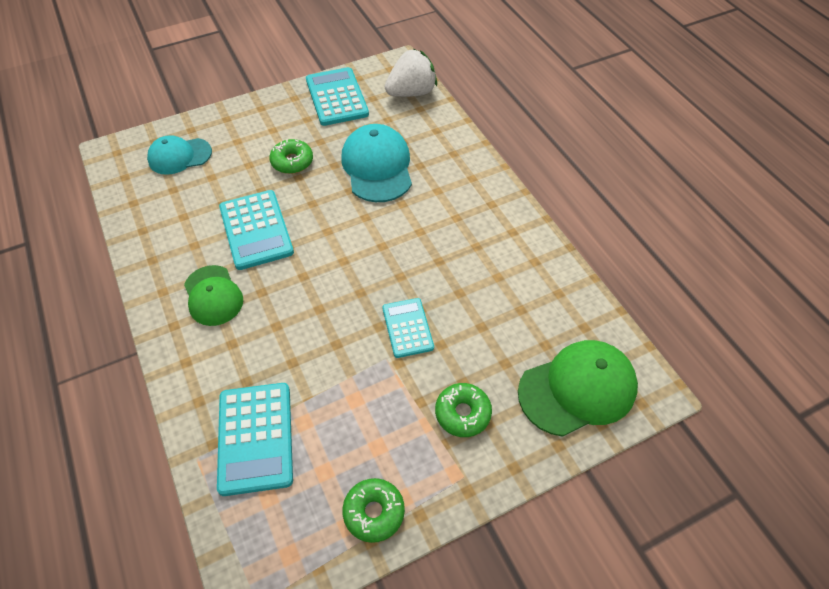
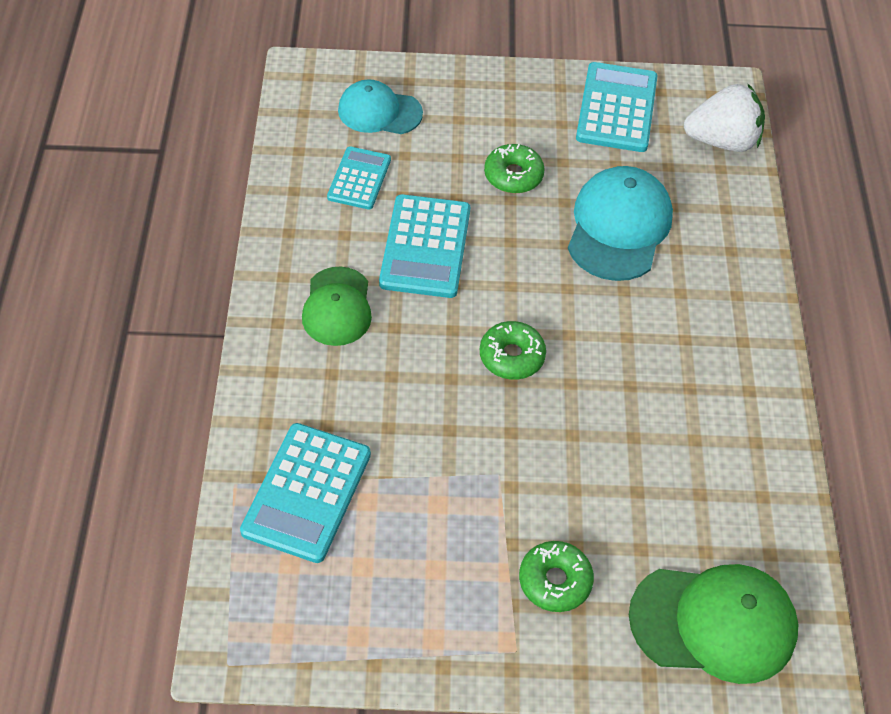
camera: 25 degrees right, 0 degrees up
(374, 512) = (394, 637): green donut -> green donut (511, 356)
(407, 328) = (544, 450): turquoise calculator -> turquoise calculator (359, 178)

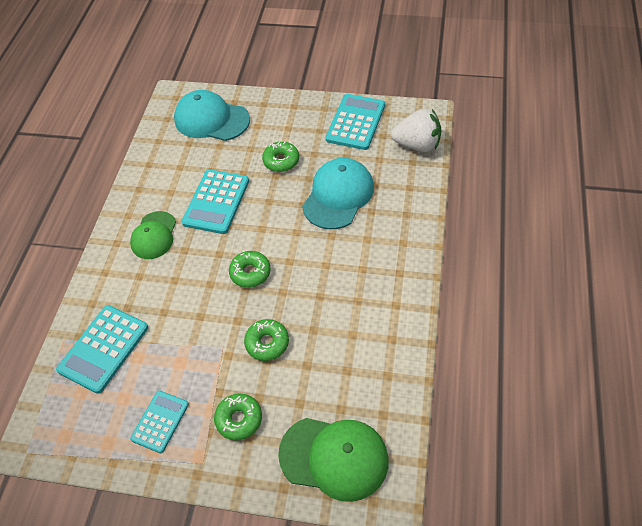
camera: 15 degrees right, 0 degrees up
(359, 178) = (188, 159): turquoise calculator -> turquoise calculator (160, 421)
(379, 112) = (211, 119): turquoise cap -> turquoise cap, size x1.52
(567, 463) = (267, 343): none -> green donut

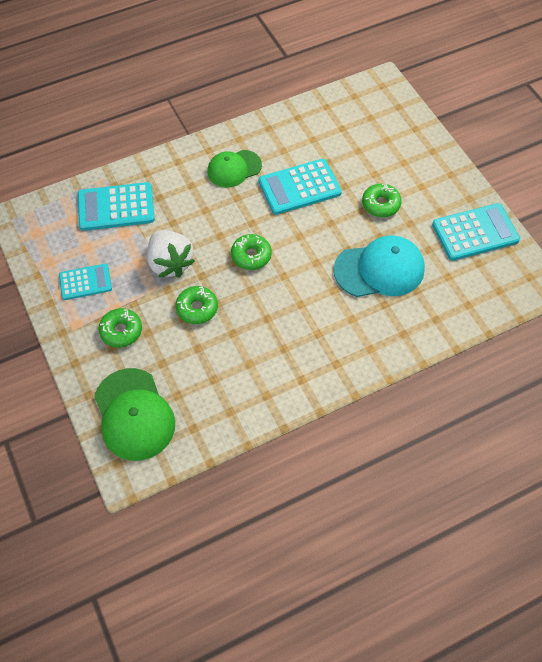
camera: 50 degrees right, 5 degrees up
(211, 119) = (381, 126): turquoise cap -> none
(417, 145) = (492, 297): white strawberry -> white strawberry (170, 263)

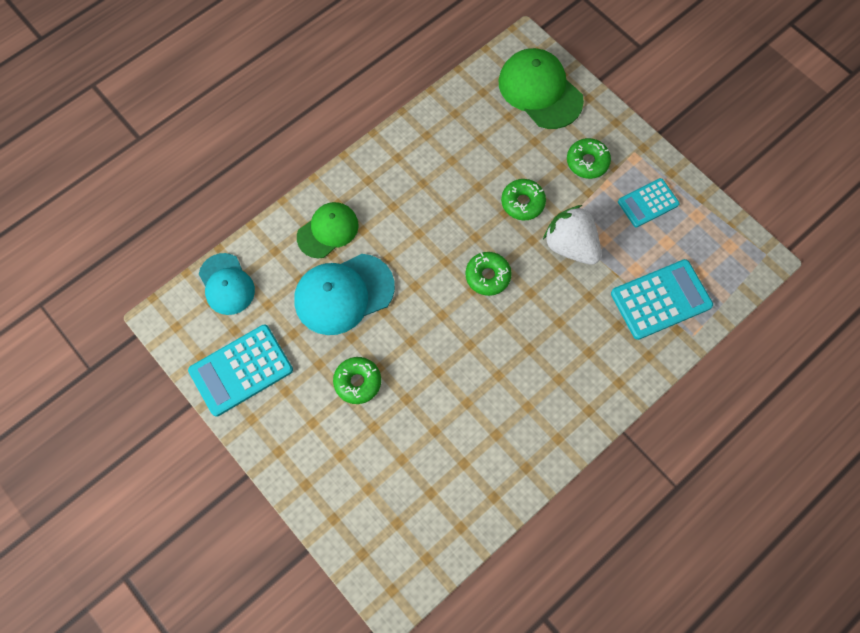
camera: 165 degrees right, 10 degrees up
(234, 169) = (547, 389): green cap -> green cap (328, 231)
(299, 187) = (460, 382): turquoise calculator -> none
(483, 300) = (226, 284): none -> turquoise cap

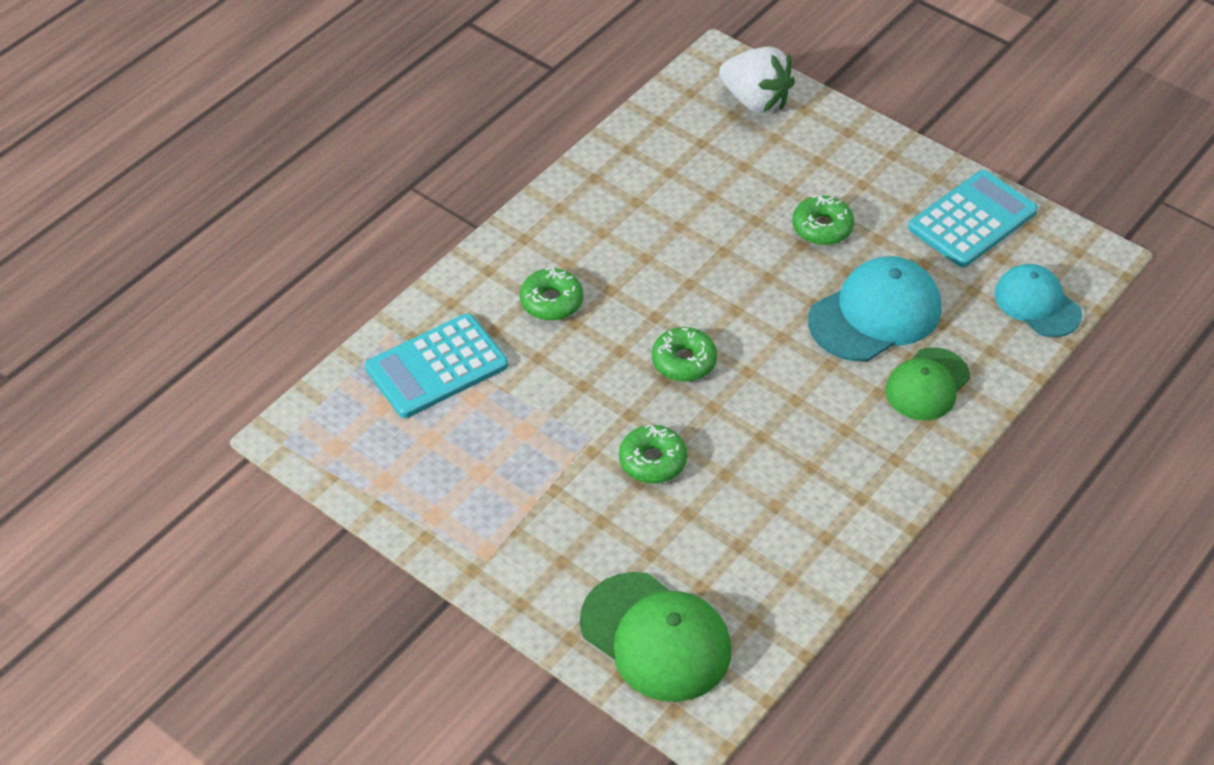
camera: 170 degrees right, 20 degrees down
(570, 245) = (572, 415): white strawberry -> white strawberry (755, 100)
(587, 162) = (561, 534): green donut -> green donut (551, 301)
(648, 203) = (461, 488): turquoise calculator -> none

